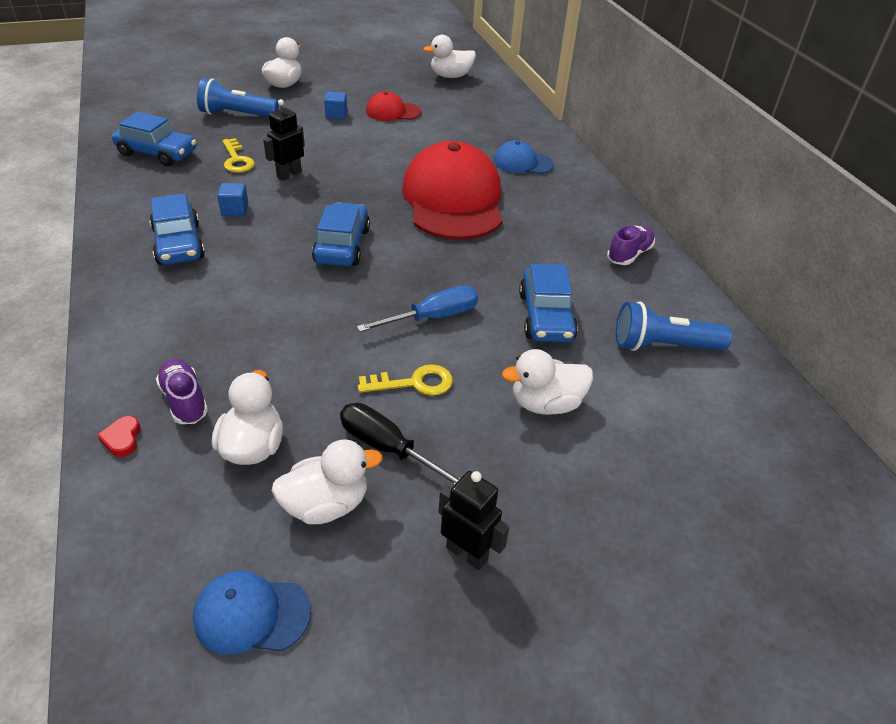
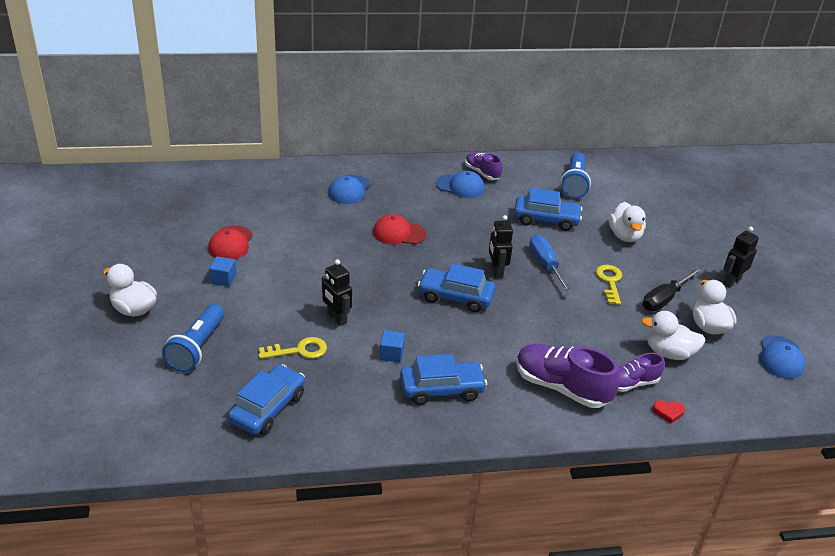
camera: 80 degrees left, 5 degrees down
(179, 333) = (561, 387): none -> purple shoe
(403, 274) = (496, 271): none -> black robot
(450, 76) = (165, 198): white duck -> none
(453, 200) = (399, 233): red cap -> red cap, size x0.47
(582, 238) = (460, 186): none -> blue cap

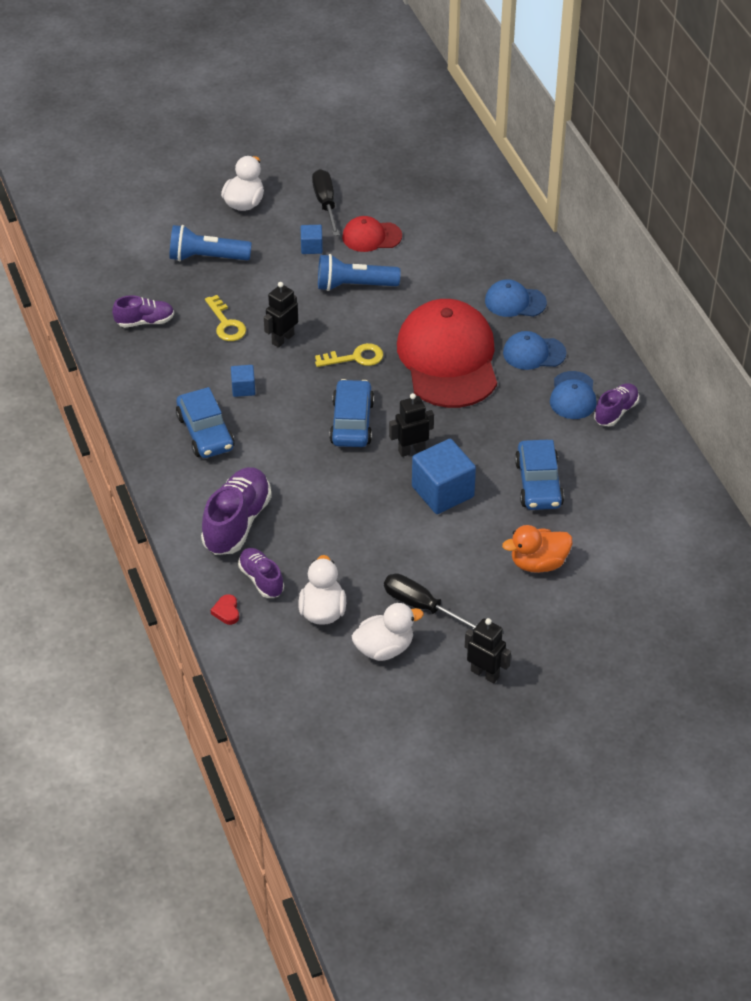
camera: 80 degrees right, 10 degrees up
(169, 260) = (325, 203): none -> black screwdriver
(268, 408) = (145, 321): blue car -> purple shoe
(399, 233) = (448, 358): red cap -> red cap, size x2.15
(545, 265) = (442, 492): blue screwdriver -> blue cube
(574, 184) = (637, 505): blue flashlight -> blue flashlight (354, 285)
(609, 281) = (434, 553): yellow key -> yellow key (355, 357)
(625, 236) = (538, 563): white duck -> orange duck
(780, 357) = (351, 717): blue cap -> blue cap (533, 353)

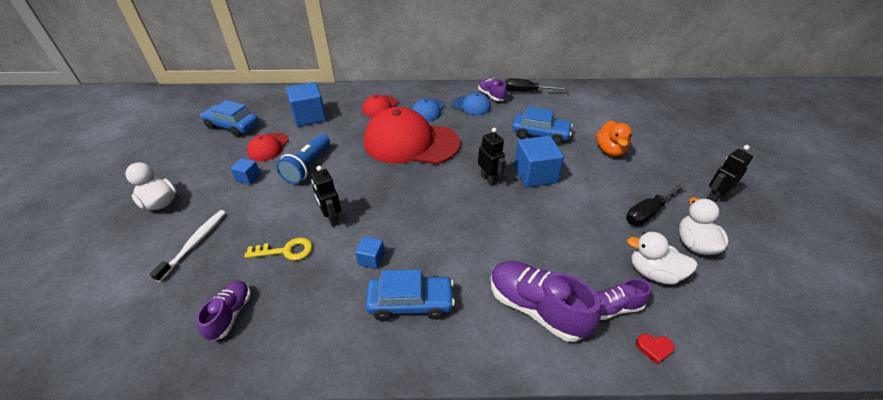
camera: 70 degrees left, 5 degrees down
(207, 257) = (195, 243): blue flashlight -> white toothbrush
(325, 203) = (212, 160): black screwdriver -> black screwdriver (526, 92)
(352, 422) = (446, 202): blue car -> blue car (232, 126)
(355, 357) = (381, 184): yellow key -> none
(411, 450) = (489, 179): black robot -> black robot turned 150 degrees clockwise
(452, 244) = (309, 117): none -> blue cube
(515, 302) = (380, 107): blue cap -> red cap

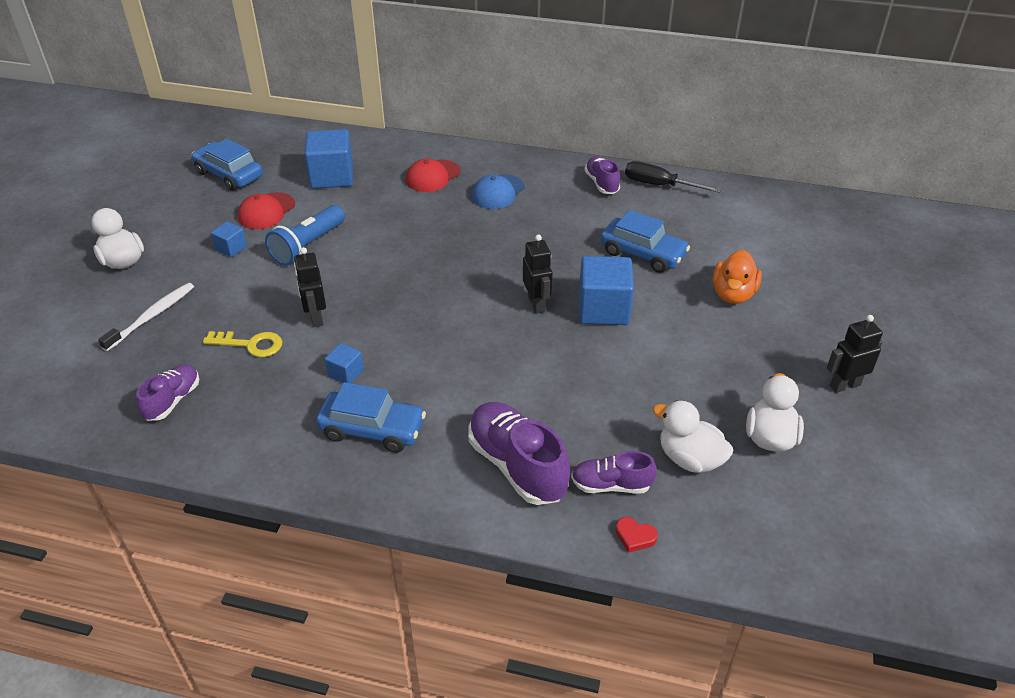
camera: 15 degrees right, 0 degrees up
(410, 142) = (453, 235): red cap -> none
(471, 106) = (564, 195): blue cap -> none
(647, 213) = (732, 387): black screwdriver -> none

